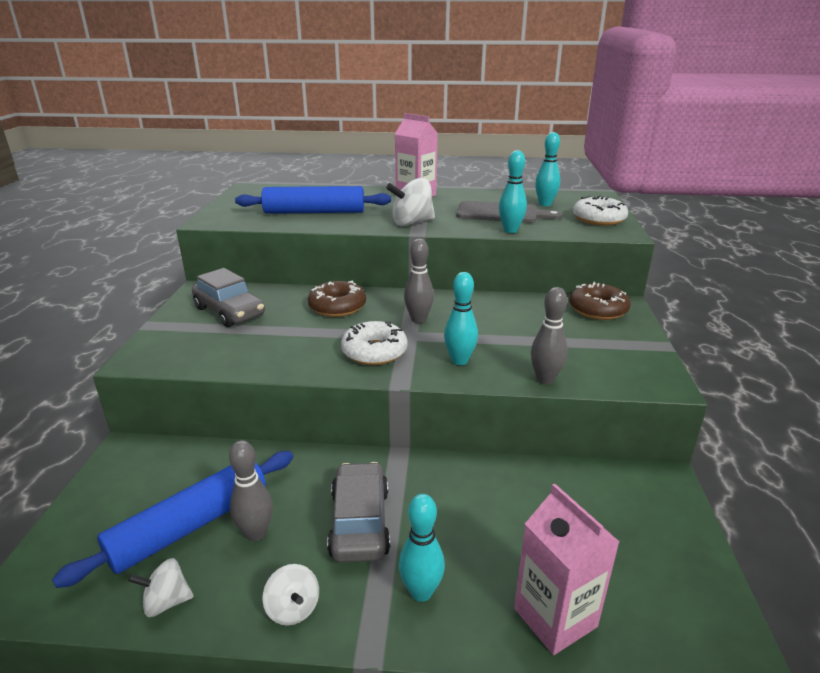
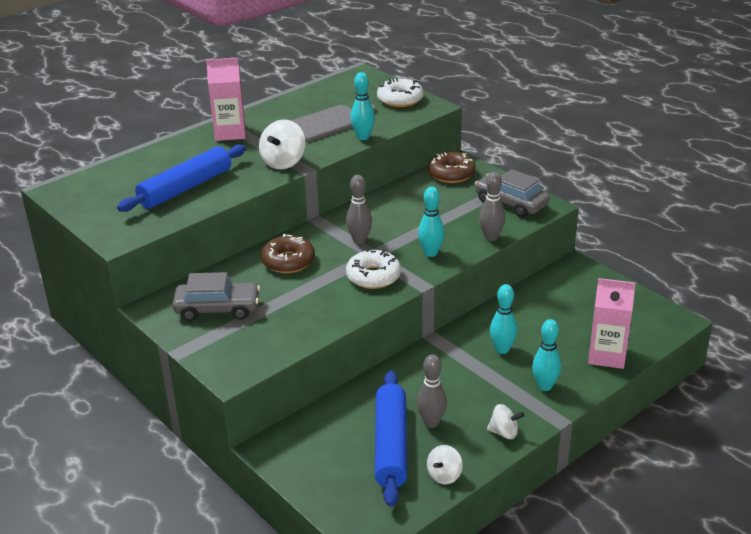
camera: 45 degrees left, 5 degrees up
(359, 522) = (472, 381): grey car -> grey car (511, 203)
(545, 204) = (342, 99): turquoise bowling pin -> turquoise bowling pin (502, 349)

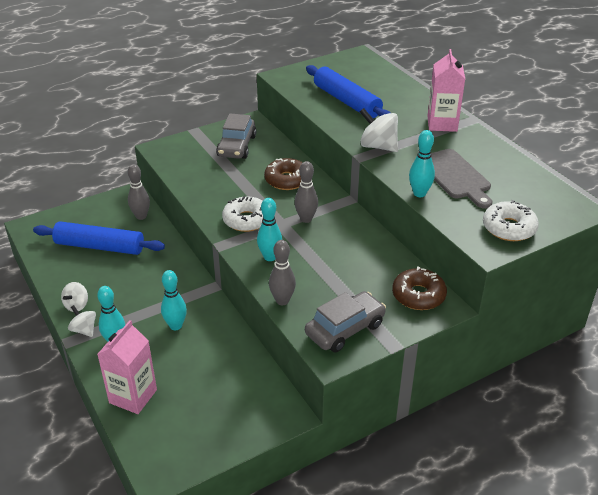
camera: 100 degrees right, 5 degrees up
(431, 422) = (110, 269): grey bowling pin -> grey bowling pin (141, 216)
(444, 475) = (54, 267): white spinning top -> white spinning top (84, 330)

